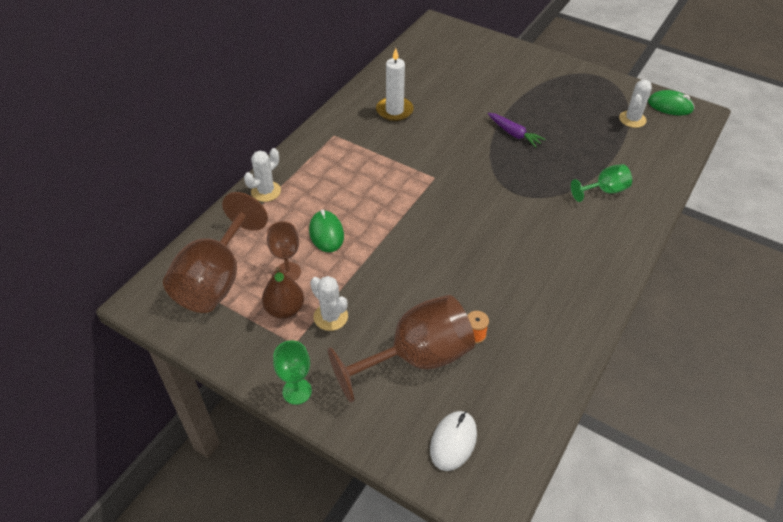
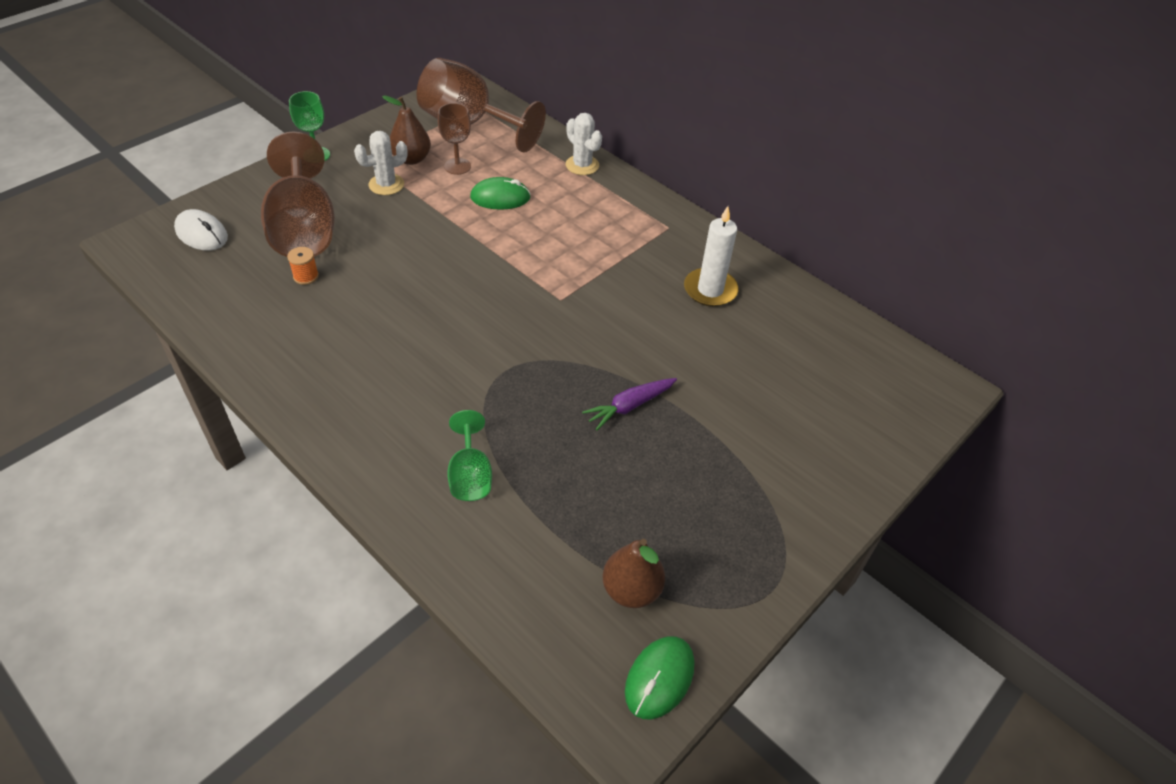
camera: 100 degrees right, 0 degrees up
(632, 119) = (631, 590): white cactus -> brown pear

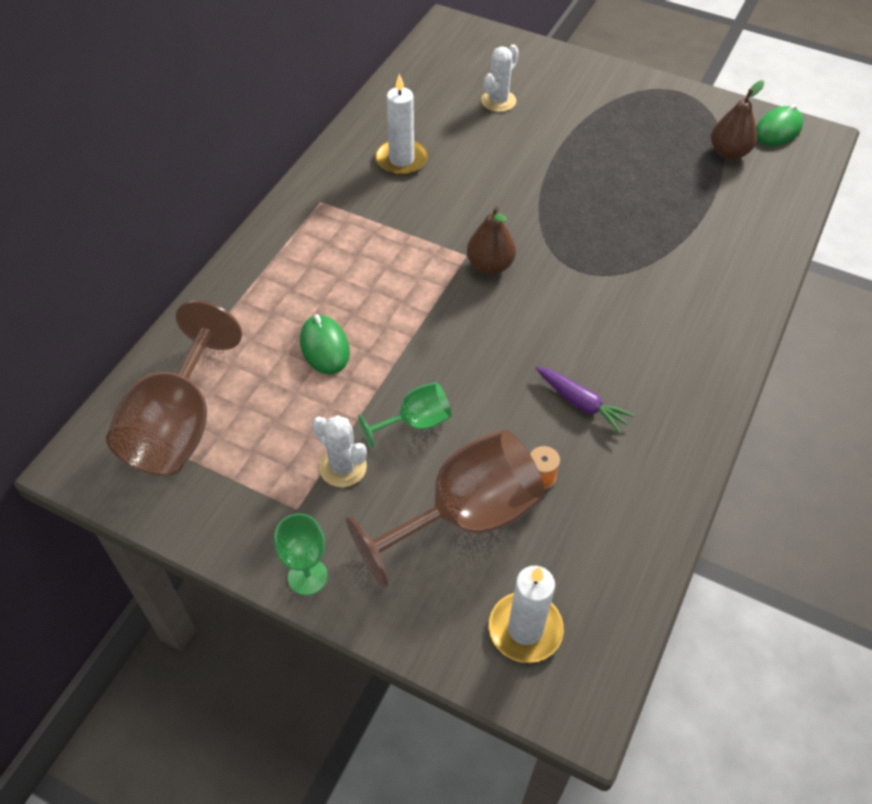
camera: 105 degrees left, 5 degrees up
(201, 234) = (525, 629): white mouse -> white candle
(411, 159) = (278, 461): brown pear -> brown pear (490, 265)
(457, 166) = (277, 407): brown goblet -> none
(470, 475) = (698, 259): green goblet -> green goblet (415, 422)
(582, 165) = (233, 291): white cactus -> white cactus (498, 101)
(629, 406) = (569, 184): purple carrot -> purple carrot (581, 403)
(659, 678) = (778, 130): green mouse -> green mouse turned 60 degrees counterclockwise

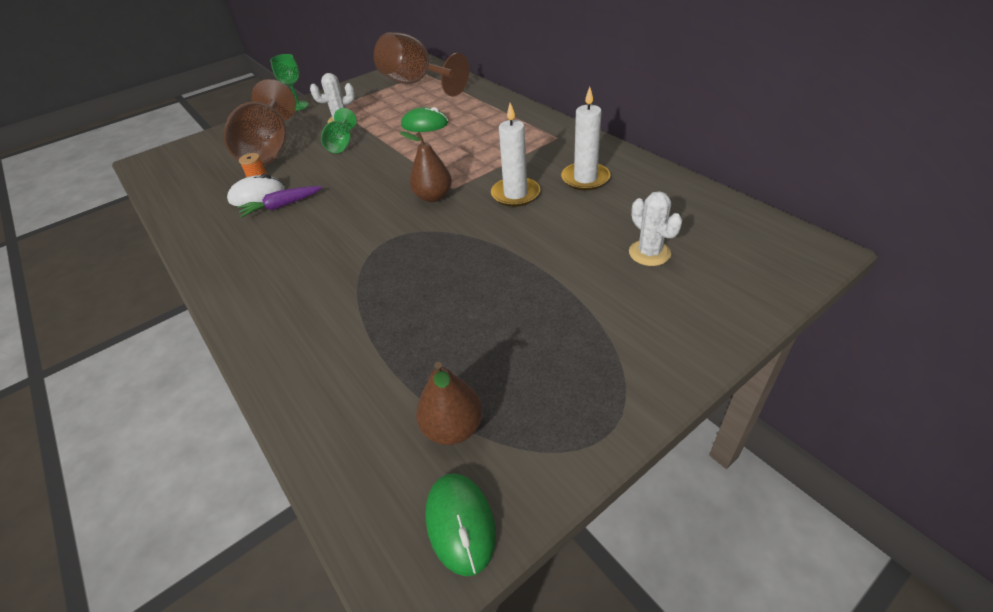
camera: 120 degrees right, 10 degrees down
(525, 629) = (196, 154): white candle -> white candle (515, 194)
(576, 448) = (257, 195): none -> white mouse

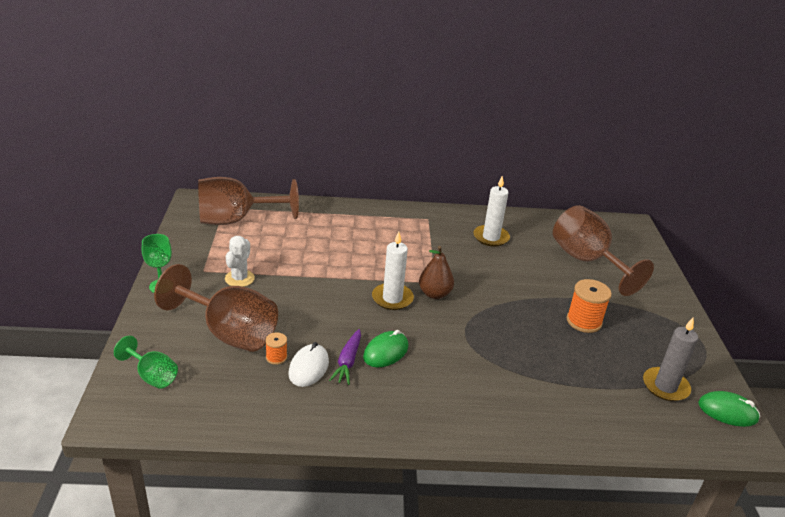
camera: 60 degrees left, 10 degrees down
(341, 145) = (287, 296): green goblet -> green goblet (152, 376)
(424, 124) = (320, 250): green mouse -> green mouse (386, 352)
(453, 428) = (665, 386): brown pear -> grey candle
(511, 302) = (584, 321): none -> orange spool
(515, 194) = (475, 266): white candle -> white candle (392, 298)
(649, 253) = (587, 261): white cactus -> brown goblet

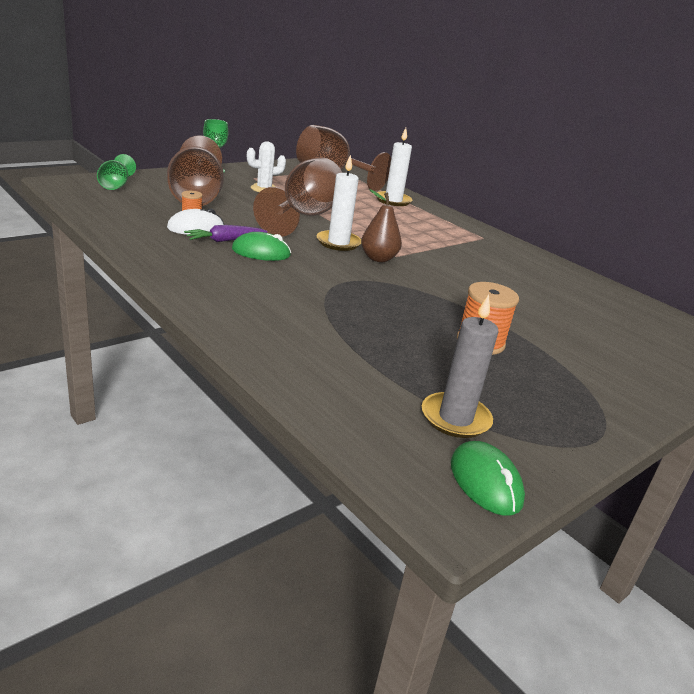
camera: 50 degrees right, 5 degrees down
(491, 237) = (519, 270): white candle -> white candle (393, 200)
(587, 261) = (594, 328): brown goblet -> brown goblet (304, 216)

